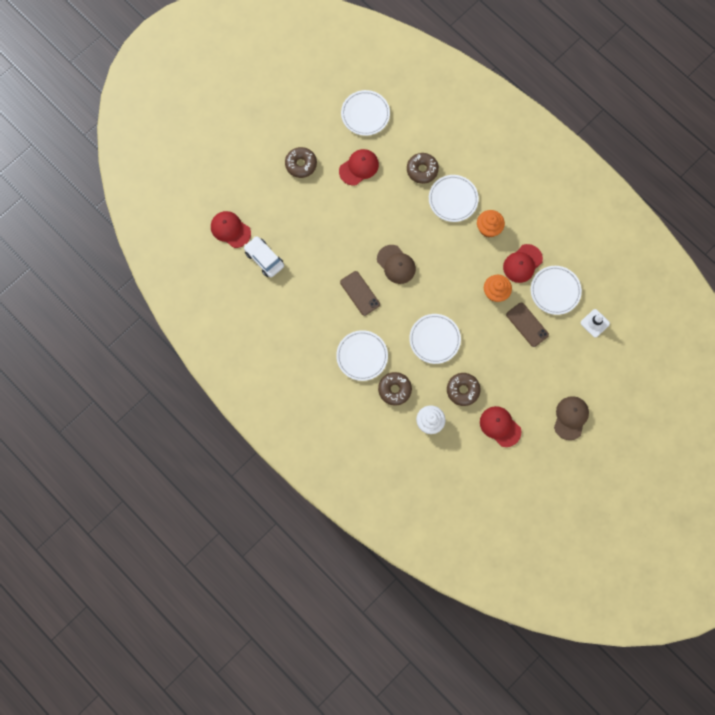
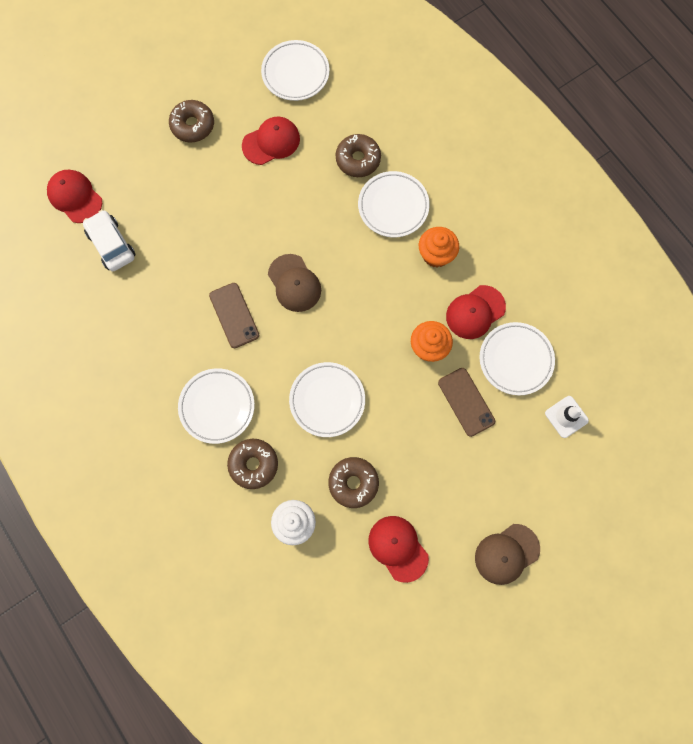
camera: 10 degrees right, 0 degrees up
(570, 418) = (506, 554): brown cap -> brown cap turned 150 degrees counterclockwise

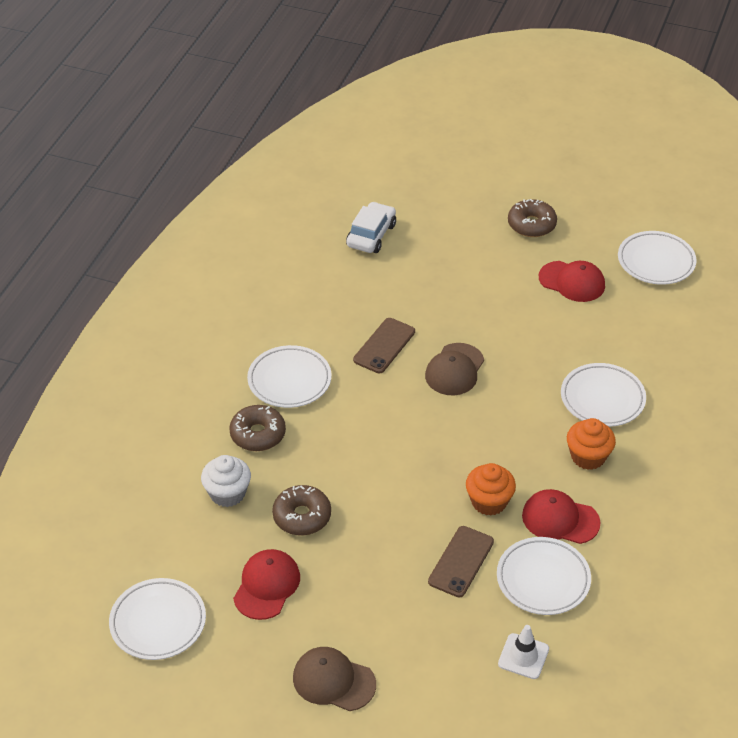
camera: 55 degrees right, 30 degrees down
(75, 197) = (391, 191): red cap -> none
(327, 400) = (365, 453): white plate -> white plate (158, 622)
(358, 159) = (621, 348): brown donut -> none

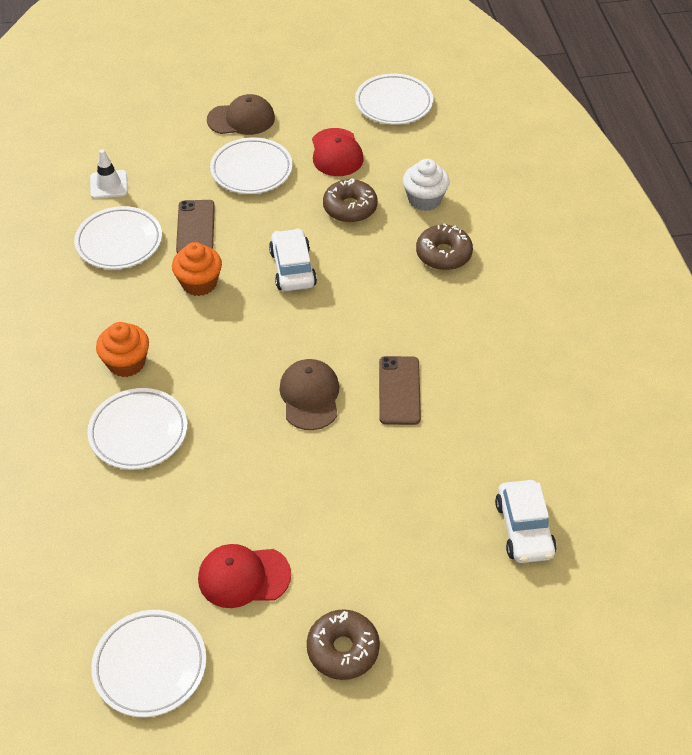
camera: 150 degrees right, 5 degrees up
(289, 380) = (460, 313): white plate -> white plate (251, 170)
(397, 479) = (292, 268): none -> white car
(560, 519) = (127, 295): red cap -> none

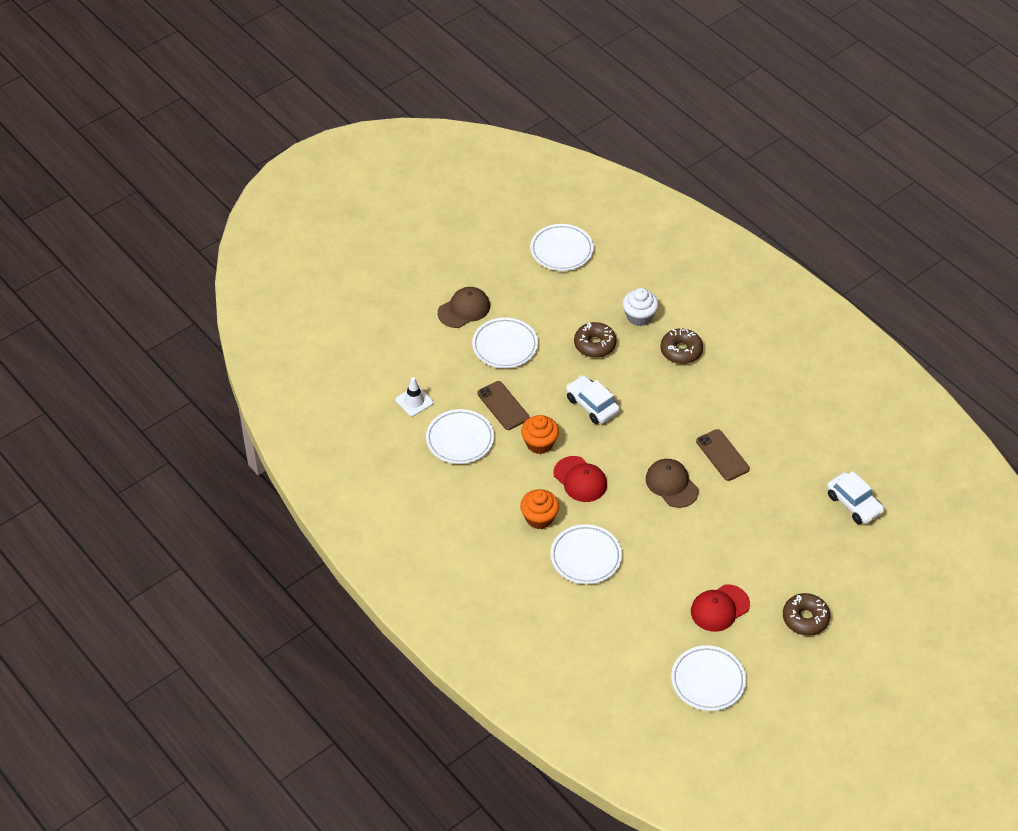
camera: 30 degrees left, 0 degrees up
(336, 153) = (552, 307): red cap -> red cap (580, 479)

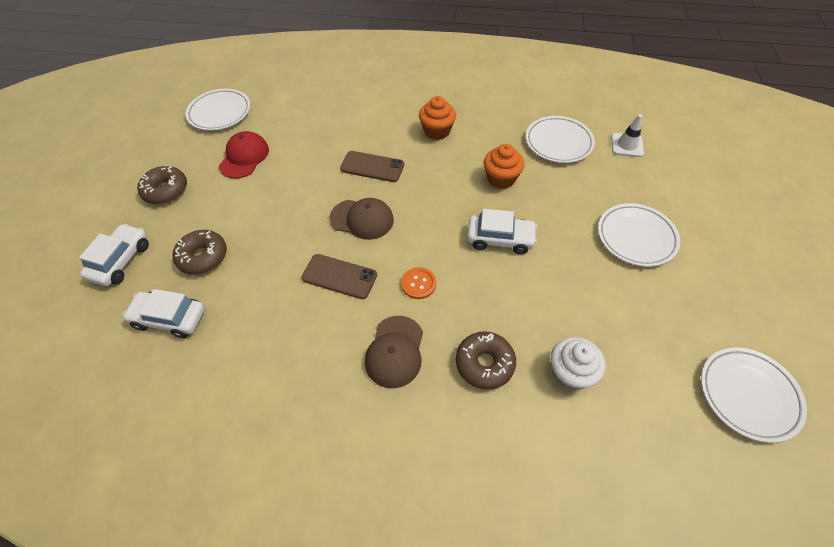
camera: 140 degrees right, 5 degrees up
(464, 309) = (715, 245): brown cap -> brown cap (395, 351)
(503, 406) = (565, 187): brown phone -> brown phone (372, 167)
(580, 479) = (439, 174): red cap -> none
(585, 557) = (376, 129): white plate -> none
(595, 344) = (569, 301): brown donut -> brown donut (203, 257)
(675, 415) = (418, 284): none -> orange button
(870, 573) = (121, 261): none -> white car

